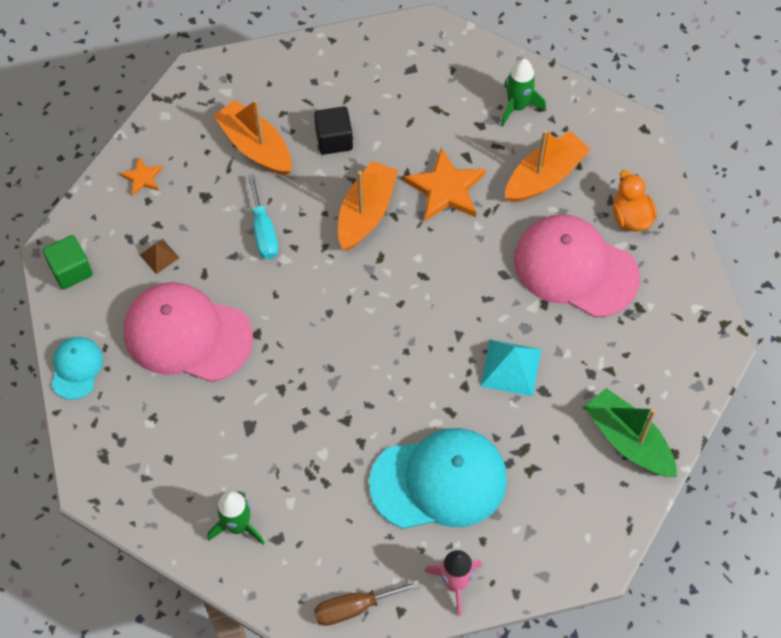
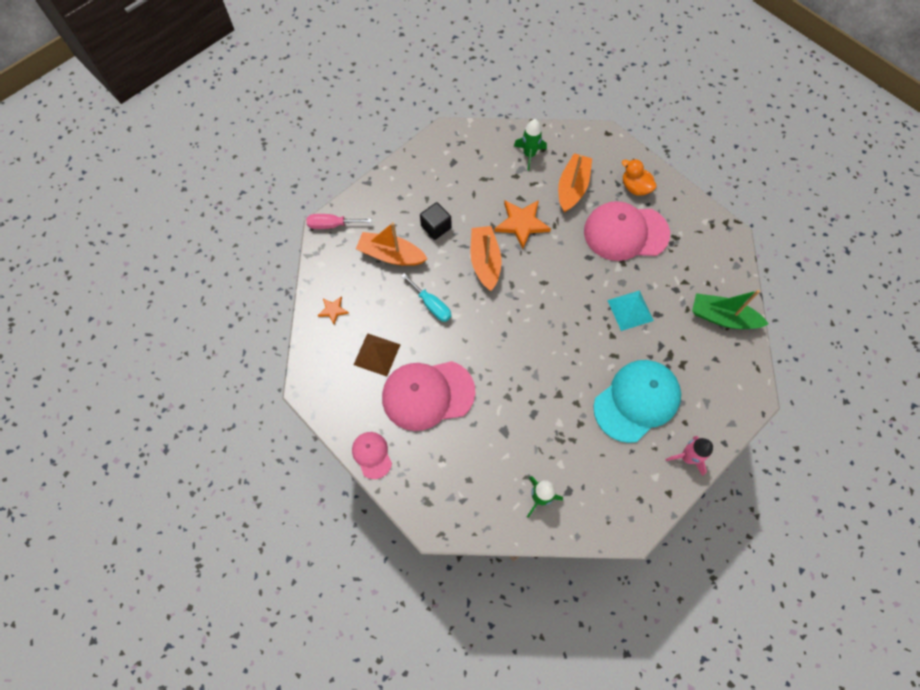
camera: 30 degrees left, 5 degrees up
(71, 270) = (326, 393): green cube -> none
(76, 368) = (372, 455): turquoise cap -> pink cap
(159, 256) = (377, 354): brown pyramid -> brown pyramid, size x1.76
(209, 75) = (332, 225): none -> pink screwdriver
(354, 607) = (641, 507): brown screwdriver -> none

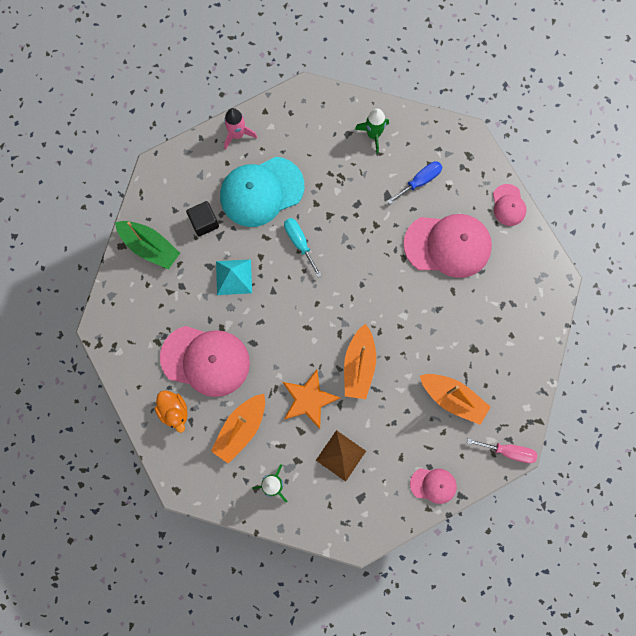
camera: 165 degrees left, 10 degrees up
(333, 310) = (522, 352): orange star -> none
(377, 354) = (487, 296): brown pyramid -> brown pyramid (341, 455)
(393, 185) = (433, 485): none -> pink cap
(431, 305) = (424, 332): turquoise screwdriver -> turquoise screwdriver (299, 243)
(436, 227) = (399, 419): black cube -> black cube (204, 222)
(474, 456) = (420, 181): none -> blue screwdriver

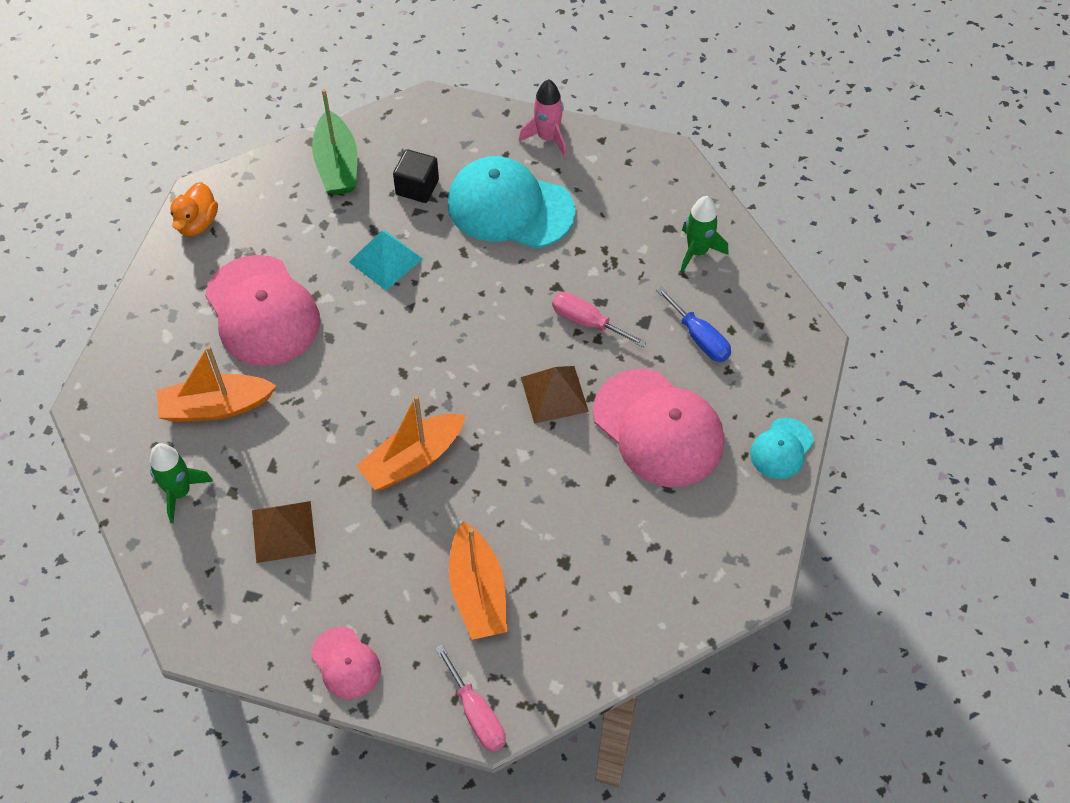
camera: 45 degrees right, 20 degrees down
(174, 411) = (173, 330): orange duck -> orange duck (197, 223)
(299, 243) = (492, 286): turquoise screwdriver -> none
(309, 399) = (319, 443): orange star -> none
(362, 221) = (587, 322): none -> pink screwdriver
(386, 272) = (554, 394): none -> brown pyramid
(420, 181) = (699, 338): blue screwdriver -> blue screwdriver turned 45 degrees clockwise
(508, 205) = (781, 449): pink cap -> turquoise cap

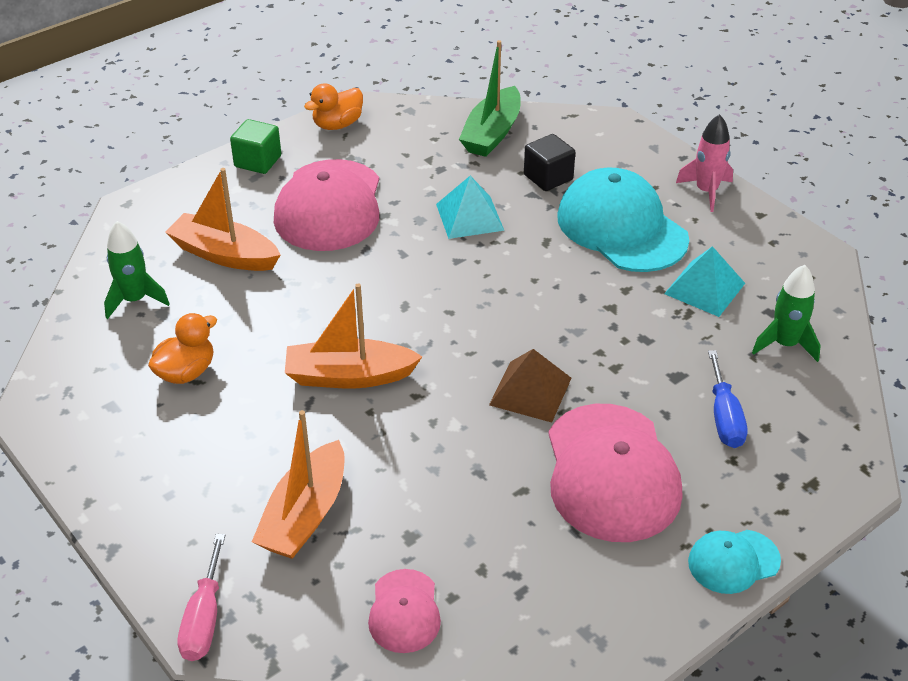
camera: 35 degrees right, 15 degrees down
(160, 299) = (258, 161): none -> green cube
(283, 531) = (186, 372): brown pyramid -> orange duck
(346, 663) = (134, 504): pink cap -> pink cap (404, 611)
(587, 322) = (616, 349): pink screwdriver -> none
(609, 232) = (704, 288): none -> turquoise pyramid

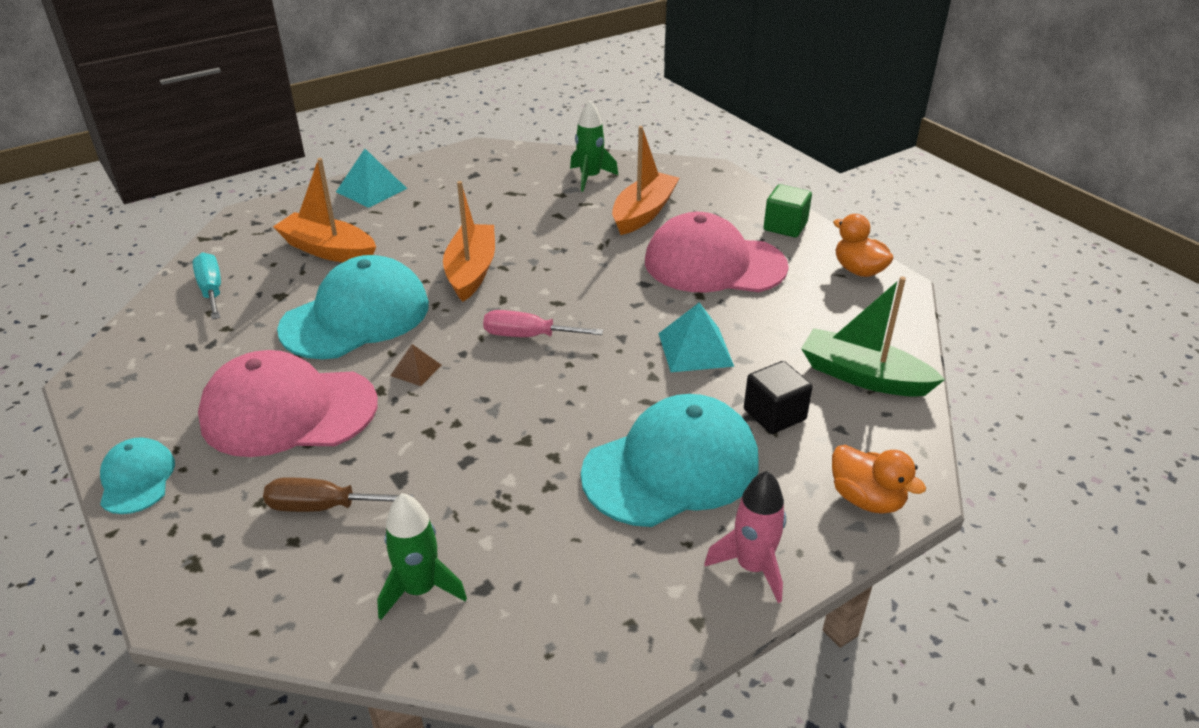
camera: 95 degrees right, 5 degrees down
(186, 372) = (500, 200): orange duck -> orange duck (866, 499)
(204, 618) = (260, 213): pink screwdriver -> pink screwdriver (528, 336)
(404, 611) = (211, 290): pink cap -> turquoise screwdriver
(446, 456) = (356, 316): none -> turquoise cap
(530, 391) = (415, 370): brown pyramid -> brown pyramid, size x0.57
(704, 288) = (543, 528): turquoise pyramid -> turquoise pyramid (371, 190)
(724, 417) = (323, 507): blue screwdriver -> brown screwdriver

